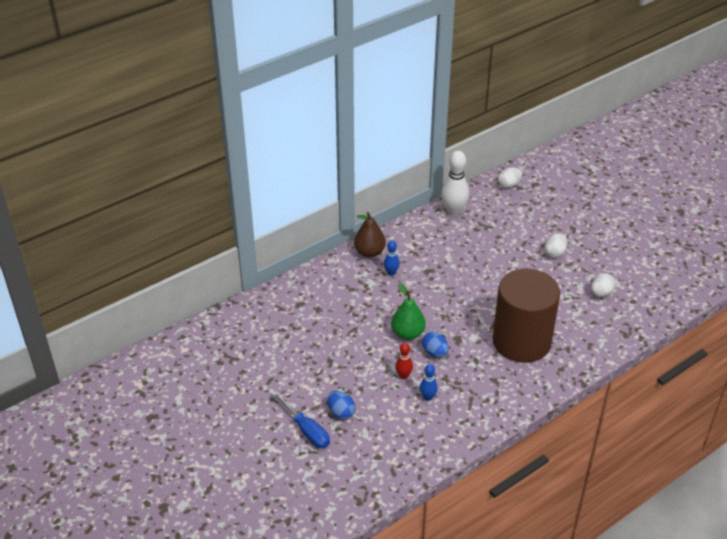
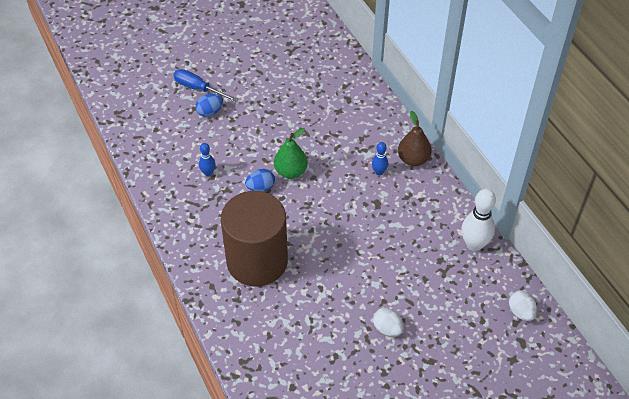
camera: 100 degrees right, 10 degrees up
(306, 430) = (198, 88): blue screwdriver -> blue screwdriver turned 60 degrees clockwise
(403, 376) = (238, 160): red bowling pin -> none
(601, 293) = (311, 357): white egg -> none

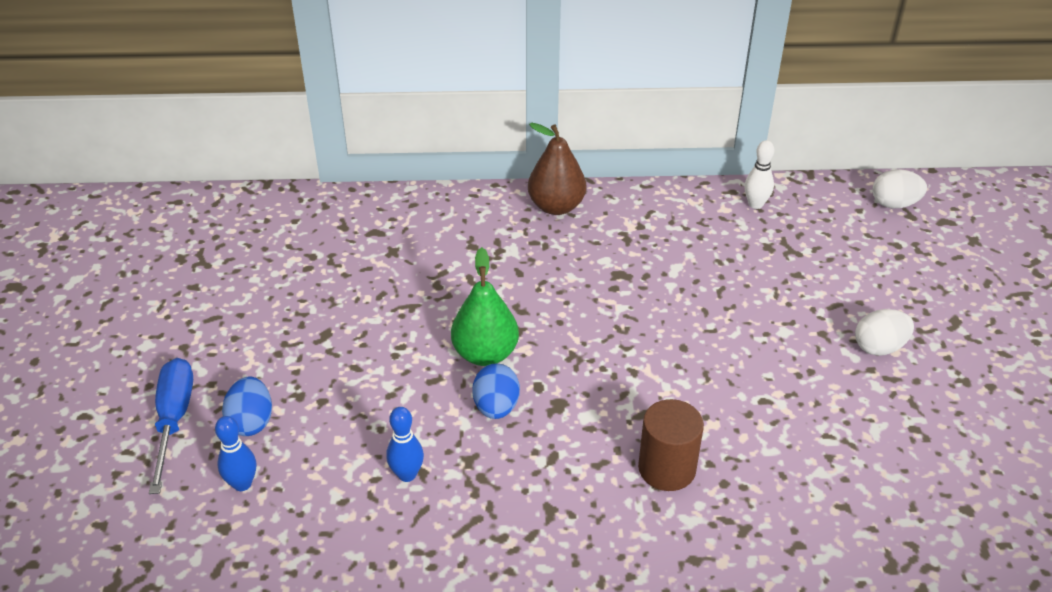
camera: 65 degrees left, 10 degrees down
(198, 88) = (174, 420): blue screwdriver -> blue screwdriver turned 120 degrees clockwise
(257, 261) = (667, 468): brown cylinder -> brown cylinder, size x0.46
(379, 172) = (558, 250): blue bowling pin -> blue bowling pin (242, 484)
(474, 244) = (755, 204): white bowling pin -> white bowling pin, size x0.54

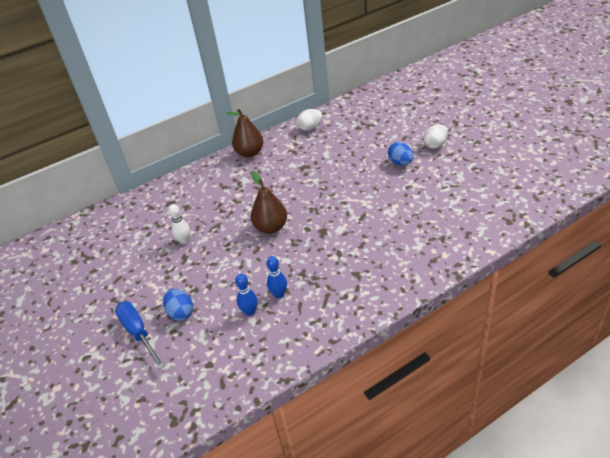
camera: 25 degrees left, 0 degrees up
(242, 484) = (201, 341): blue bowling pin -> blue bowling pin (250, 312)
(485, 354) = (271, 227): green pear -> brown pear
(496, 407) = (295, 246): blue egg -> blue egg (400, 163)
(667, 468) = (391, 232): brown cylinder -> none
(755, 204) = (338, 113): white bowling pin -> white bowling pin (184, 241)
(894, 204) = (395, 89): white egg -> white egg (310, 128)

